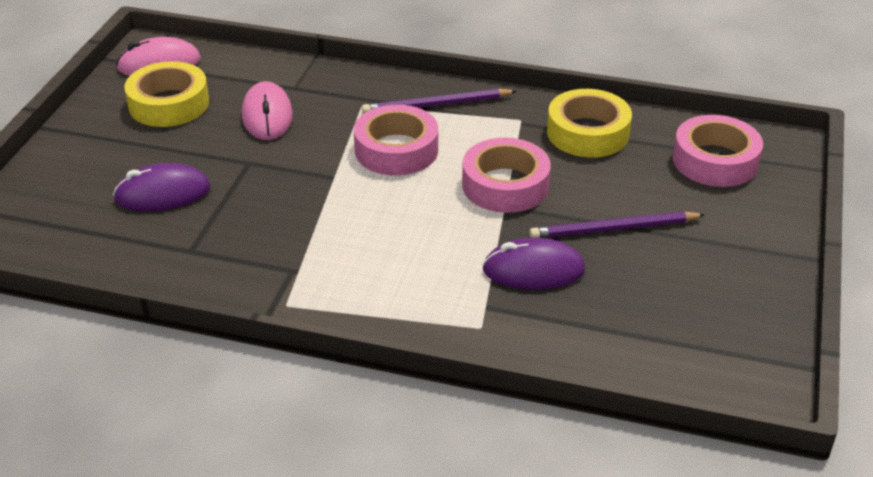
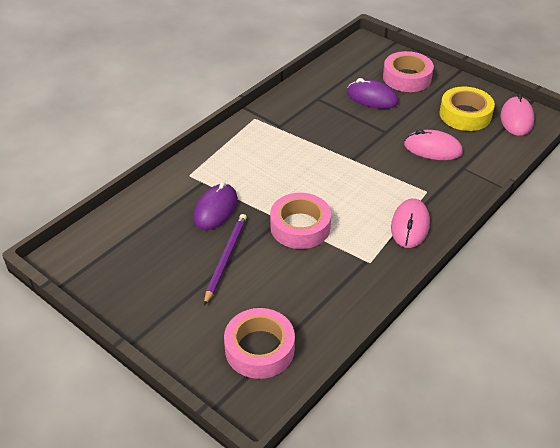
camera: 115 degrees right, 5 degrees up
(162, 194) = (372, 98): purple mouse -> purple mouse turned 75 degrees counterclockwise
(396, 150) = (365, 191): pink tape -> pink tape (407, 77)
(436, 105) = (410, 226): purple pencil -> pink mouse
(587, 133) = (334, 291): yellow tape -> none

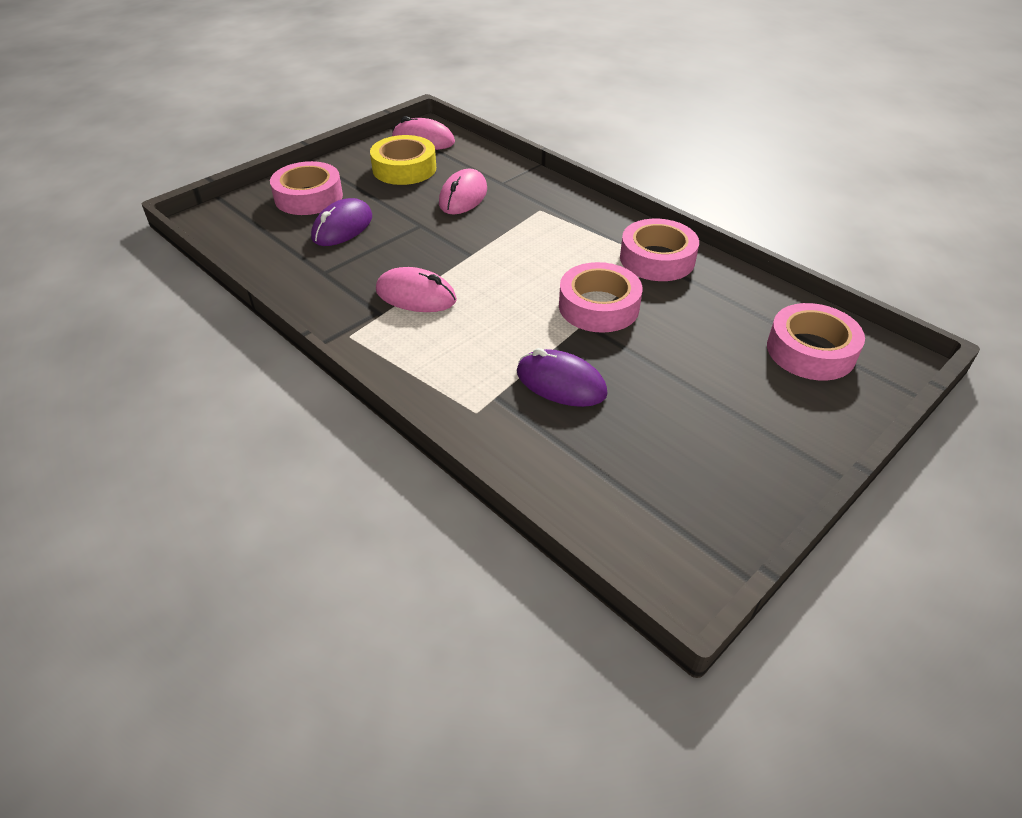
camera: 85 degrees left, 0 degrees up
(226, 258) = (661, 375): purple pencil -> none
(370, 261) = (657, 259): none -> pink tape
(410, 226) = (598, 227): pink mouse -> pink mouse (416, 296)

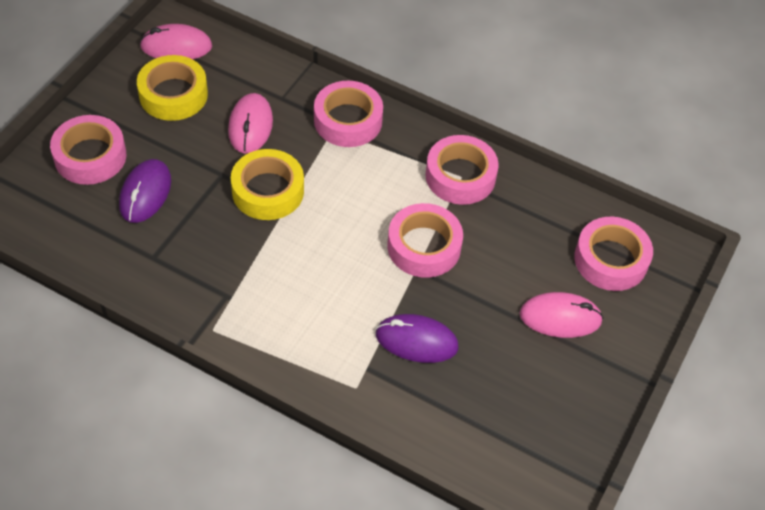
camera: 20 degrees left, 10 degrees up
(416, 296) = (254, 268): pink mouse -> pink mouse (560, 317)
(457, 242) = (268, 191): none -> yellow tape
(557, 205) = (348, 120): none -> pink tape

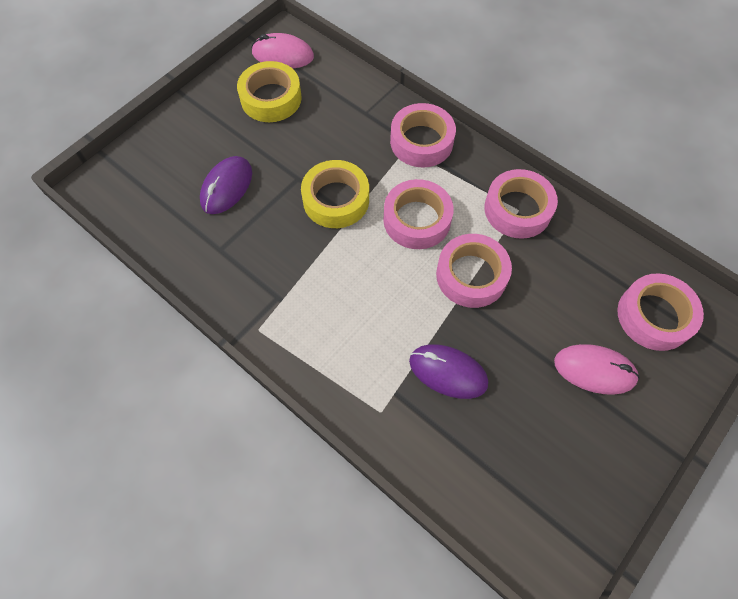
camera: 15 degrees right, 10 degrees up
(90, 156) = (187, 146): pink tape -> pink tape (417, 220)
(250, 126) = (332, 136): pink mouse -> none

